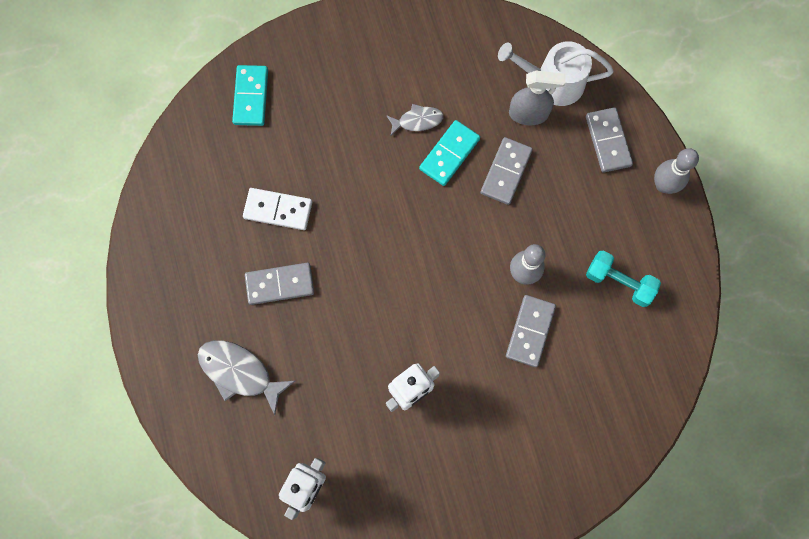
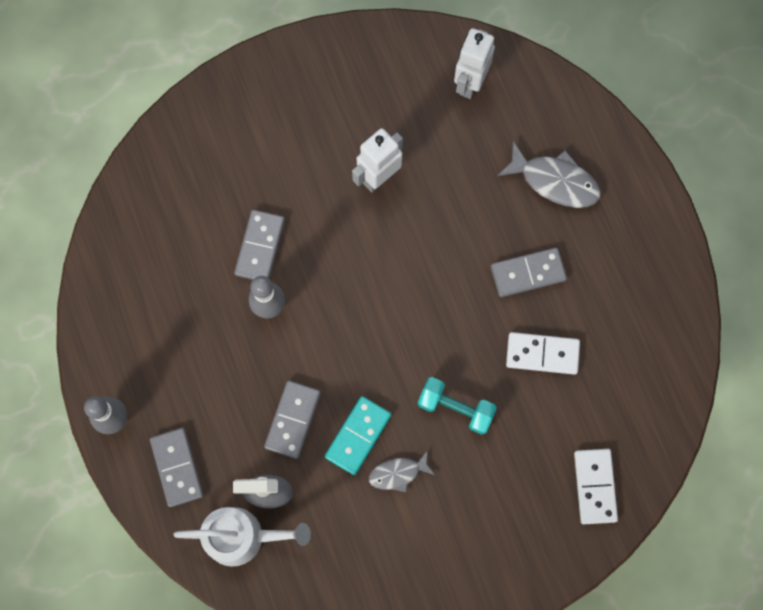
camera: 175 degrees right, 0 degrees up
(251, 97) = (595, 486): turquoise domino -> white domino
(619, 282) = (166, 306): turquoise dumbbell -> turquoise dumbbell (455, 408)

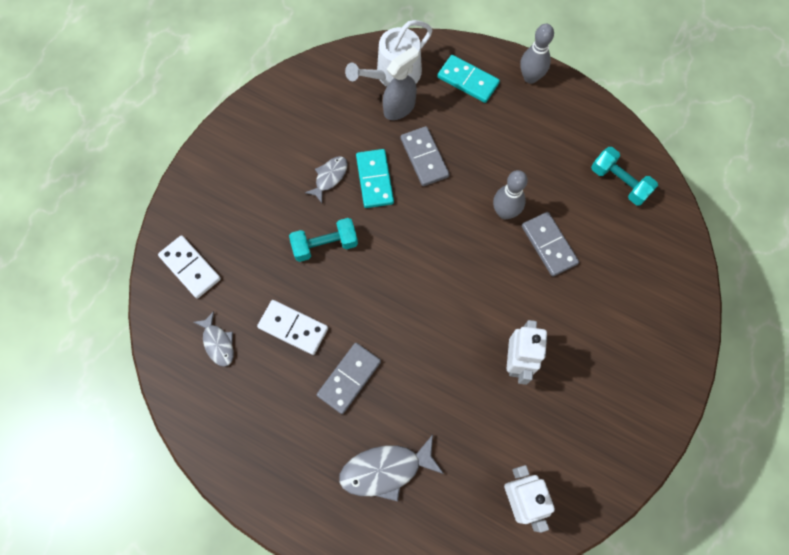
camera: 140 degrees right, 5 degrees down
(142, 250) = (619, 182): none -> turquoise dumbbell
(177, 467) = (468, 80): grey domino -> turquoise domino
(542, 354) = (293, 328): white domino -> white domino turned 60 degrees clockwise
(617, 393) = (218, 343): none -> grey fish

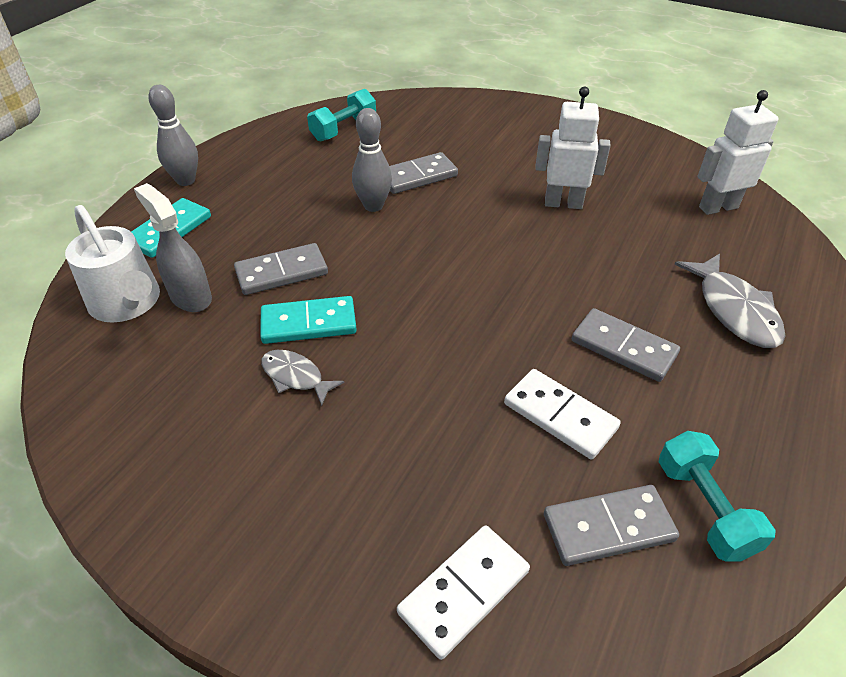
camera: 90 degrees left, 25 degrees down
(218, 343) = (608, 527): grey fish -> grey domino
(293, 328) = (560, 416): white domino -> white domino turned 75 degrees counterclockwise
(325, 245) = (416, 380): turquoise dumbbell -> turquoise dumbbell (704, 508)

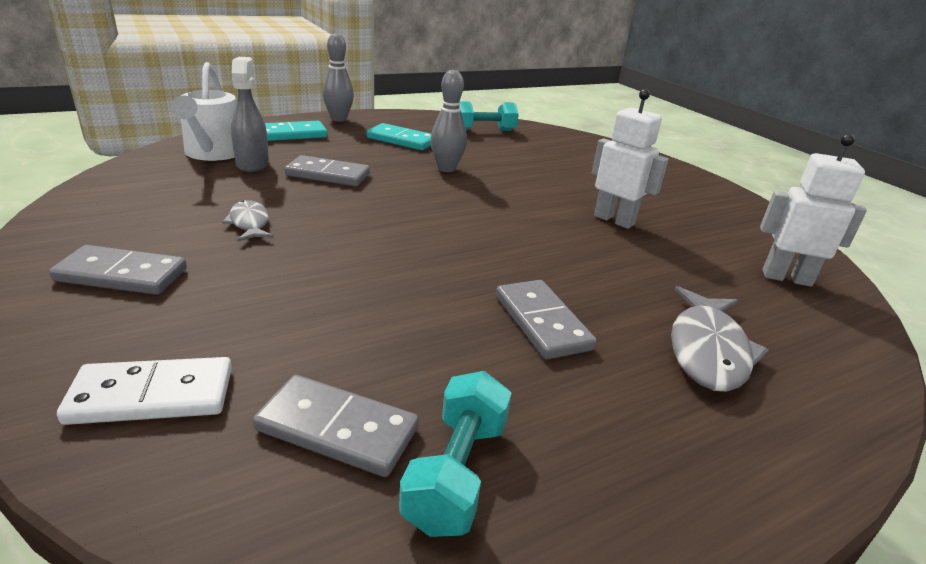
camera: 30 degrees right, 15 degrees down
(309, 323) = (304, 203): turquoise domino -> turquoise domino (401, 140)
(418, 176) = (505, 167): grey domino -> grey domino (122, 275)
(560, 416) = (411, 335): white domino -> none

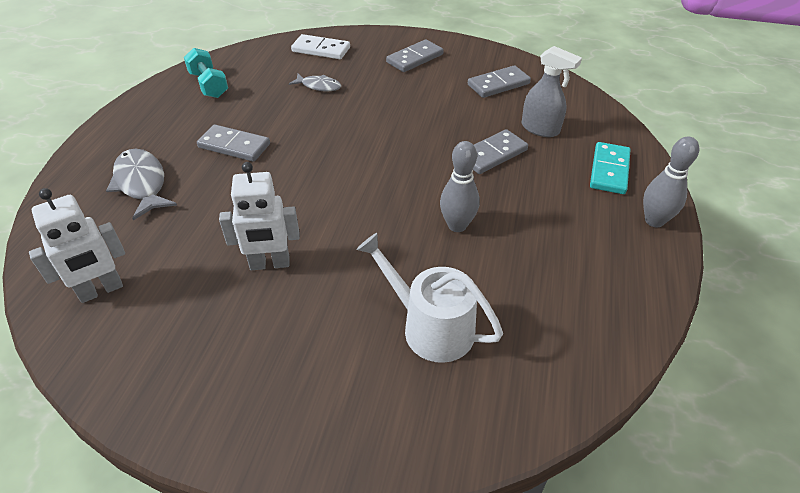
camera: 135 degrees right, 15 degrees up
(152, 396) = (321, 49): white domino -> white domino turned 75 degrees clockwise
(213, 153) = (576, 119): white watering can -> white watering can (430, 327)
(249, 223) = (437, 101): grey fish -> grey fish (319, 86)
(337, 429) = (257, 73): grey domino -> grey domino (498, 84)
(401, 140) = (556, 235): turquoise domino -> none
(484, 130) = (558, 334): turquoise dumbbell -> none

